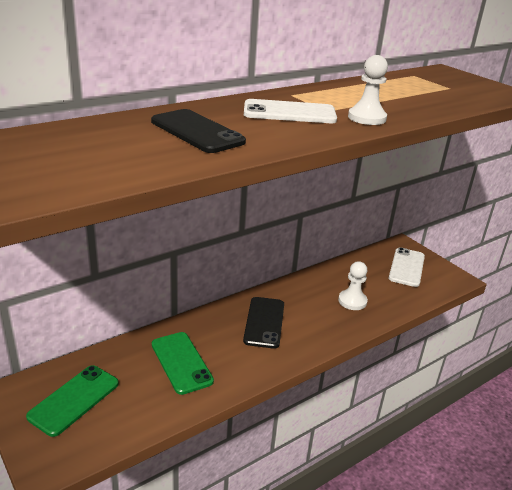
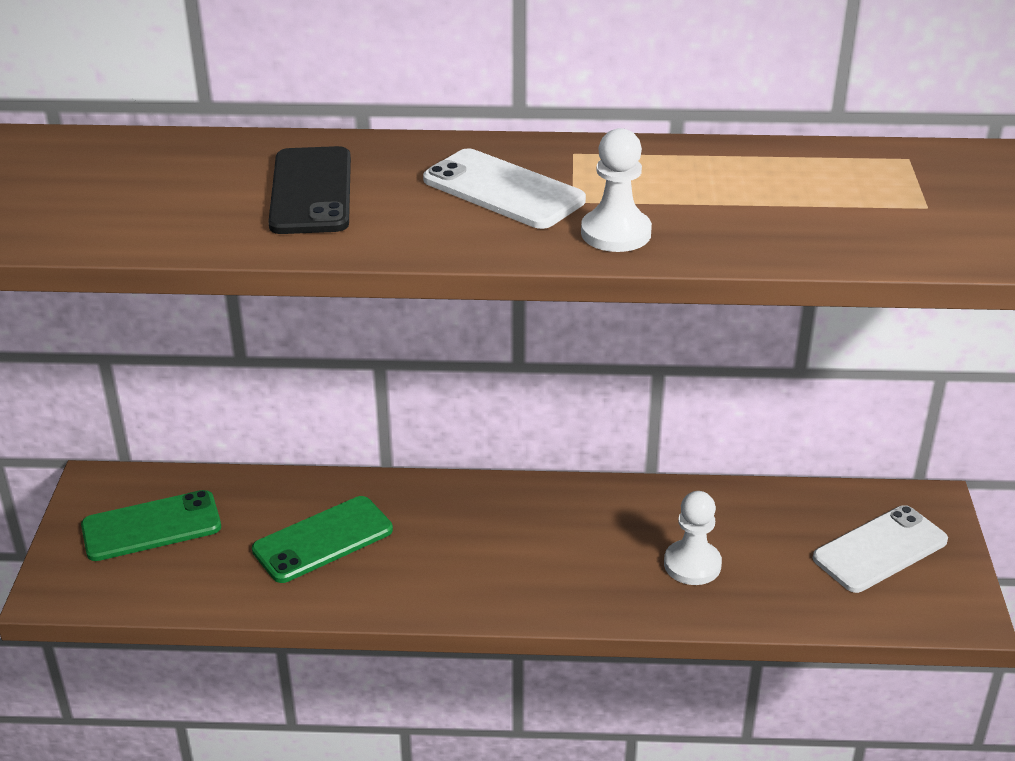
camera: 40 degrees right, 5 degrees up
(181, 362) = (323, 540): green phone -> green phone turned 45 degrees clockwise
(264, 322) = (502, 535): black phone -> none

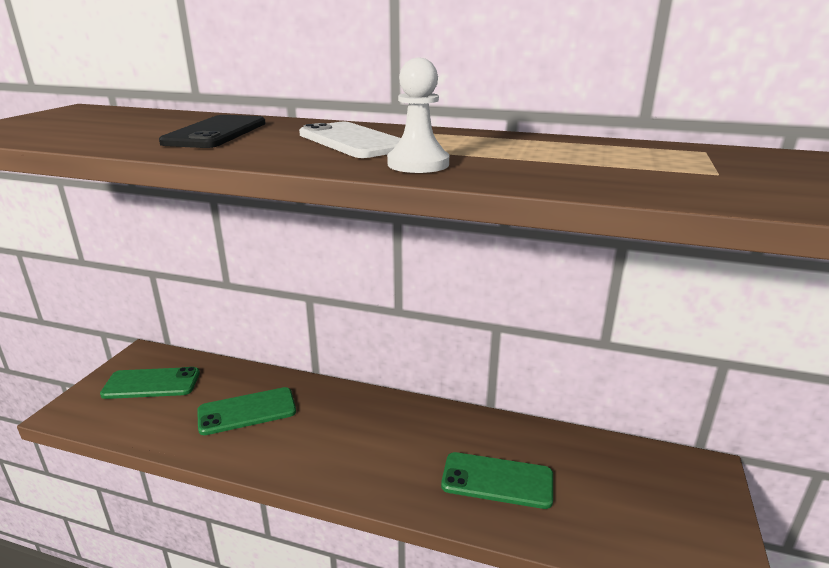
camera: 15 degrees right, 10 degrees down
(692, 564) = (497, 480): white pawn -> green phone
(880, 550) = (658, 499): white phone -> none

